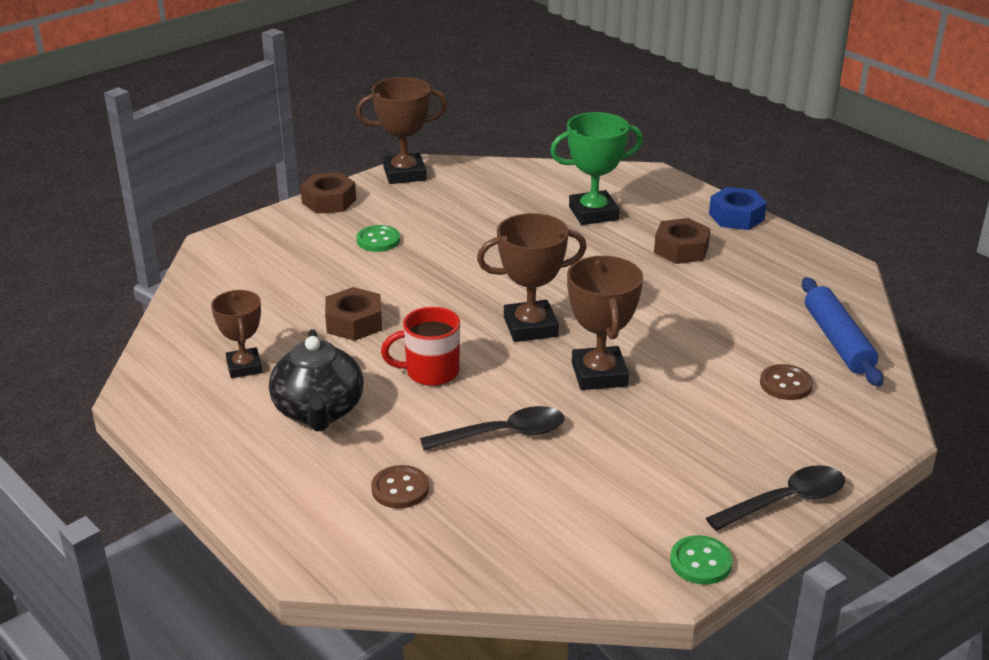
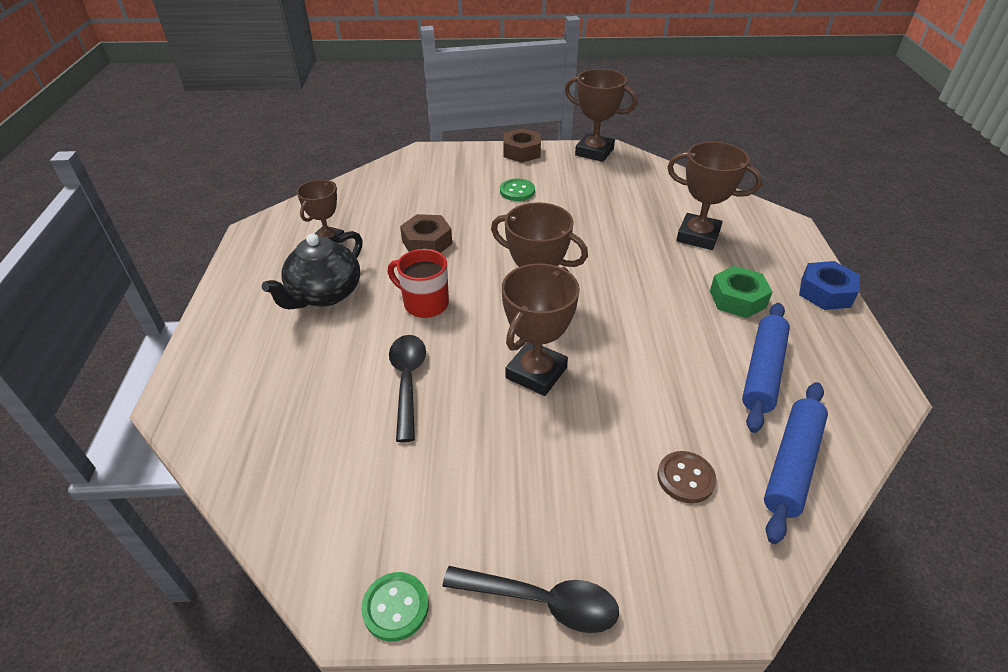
camera: 40 degrees right, 10 degrees up
(400, 489) = (291, 382): brown button -> none
(504, 434) = (407, 381): black spoon -> black spoon turned 120 degrees counterclockwise
(593, 213) = (698, 236): green trophy -> brown trophy
(681, 249) = (737, 299): brown nut -> green nut
(756, 292) = (762, 372): none -> blue rolling pin

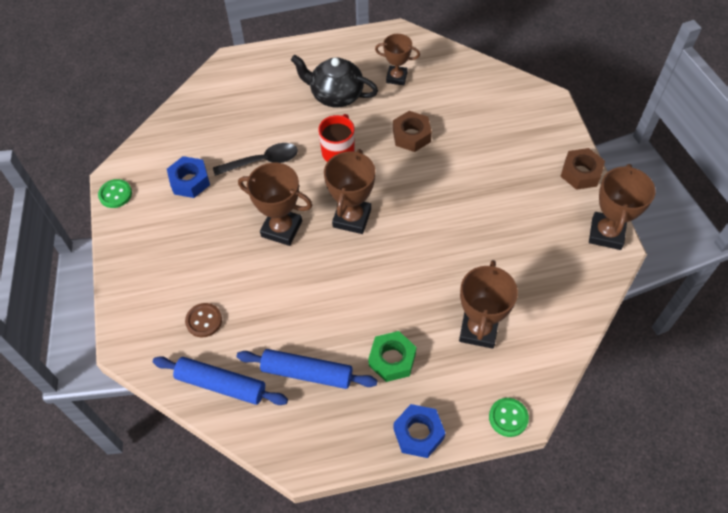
camera: 80 degrees right, 15 degrees up
(410, 478) = (190, 181): none -> blue nut
(517, 191) = (507, 181): green button -> green button (508, 418)
(542, 601) = (120, 255): black spoon -> none

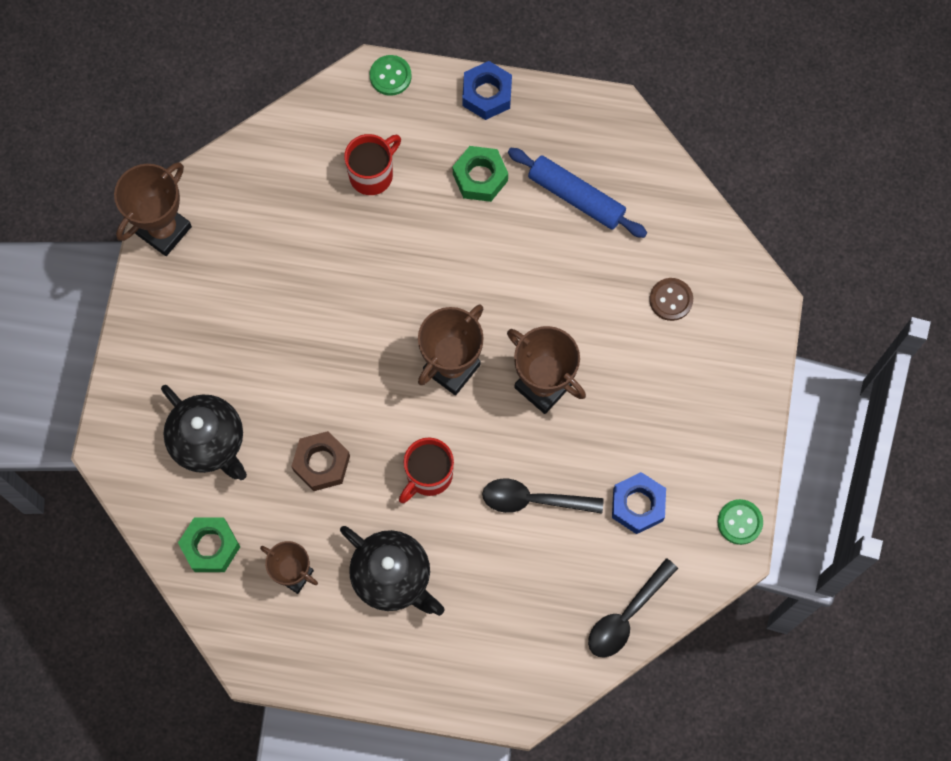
camera: 160 degrees left, 15 degrees up
(179, 122) = (626, 616): none -> black spoon
(221, 384) = (671, 219): blue rolling pin -> none
(455, 74) = (210, 546): none -> green nut
(478, 330) = (372, 174): brown trophy -> red mug
(490, 123) = (208, 441): none -> black teapot
(580, 173) = (140, 321): brown nut -> none

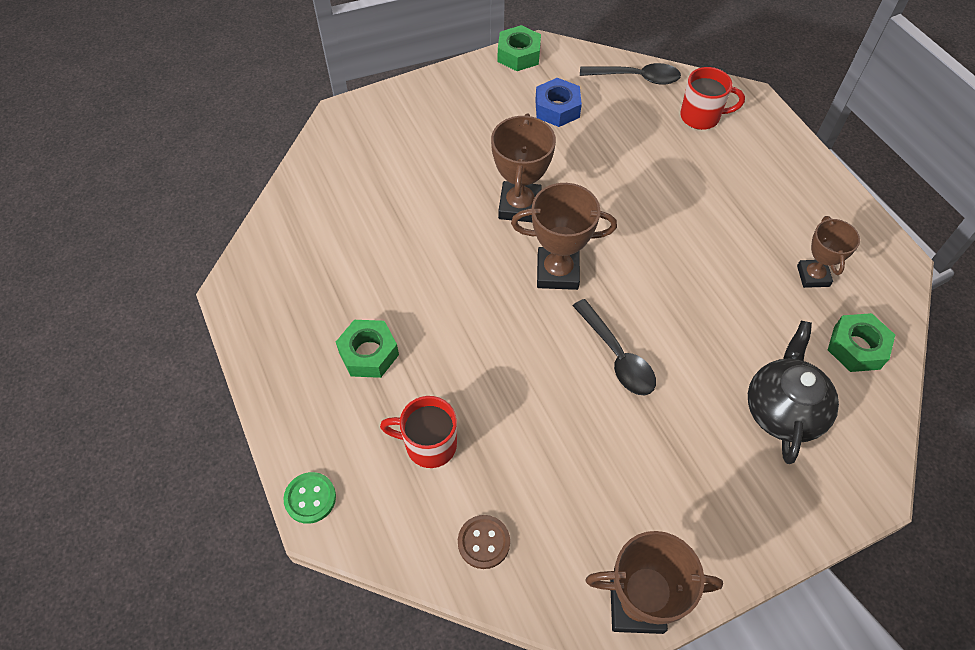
camera: 125 degrees left, 15 degrees down
(321, 463) = (716, 313): brown nut -> none
(392, 577) = (747, 214): black teapot -> none
(428, 475) = (655, 237): red mug -> red mug (701, 117)
(487, 94) = (277, 399): blue nut -> none
(533, 500) = (610, 165): black spoon -> black spoon (617, 356)
(576, 197) = (337, 272): blue rolling pin -> none
(671, 300) = (383, 167): brown button -> brown button (483, 542)
(739, 522) = (518, 55): green button -> green nut

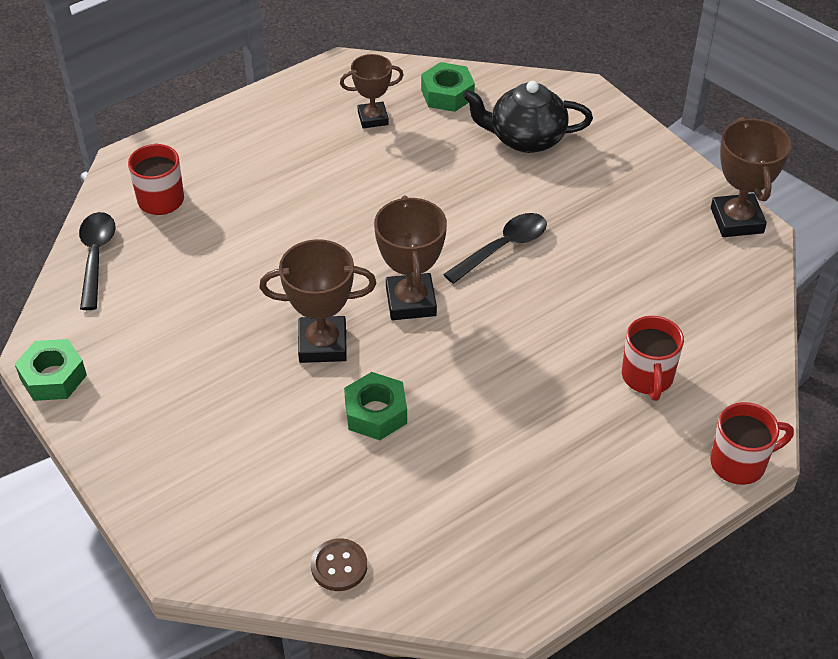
camera: 100 degrees left, 10 degrees down
(310, 498) = (740, 463): green button -> red mug
(368, 353) = (560, 449): green nut -> green nut (376, 413)
(483, 542) = (726, 322): brown button -> brown button (339, 566)
(557, 108) = (156, 326): blue nut -> none

